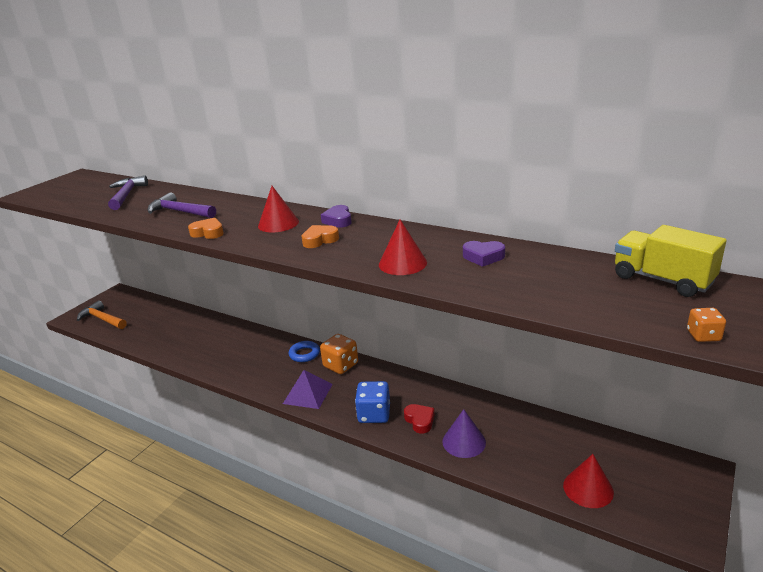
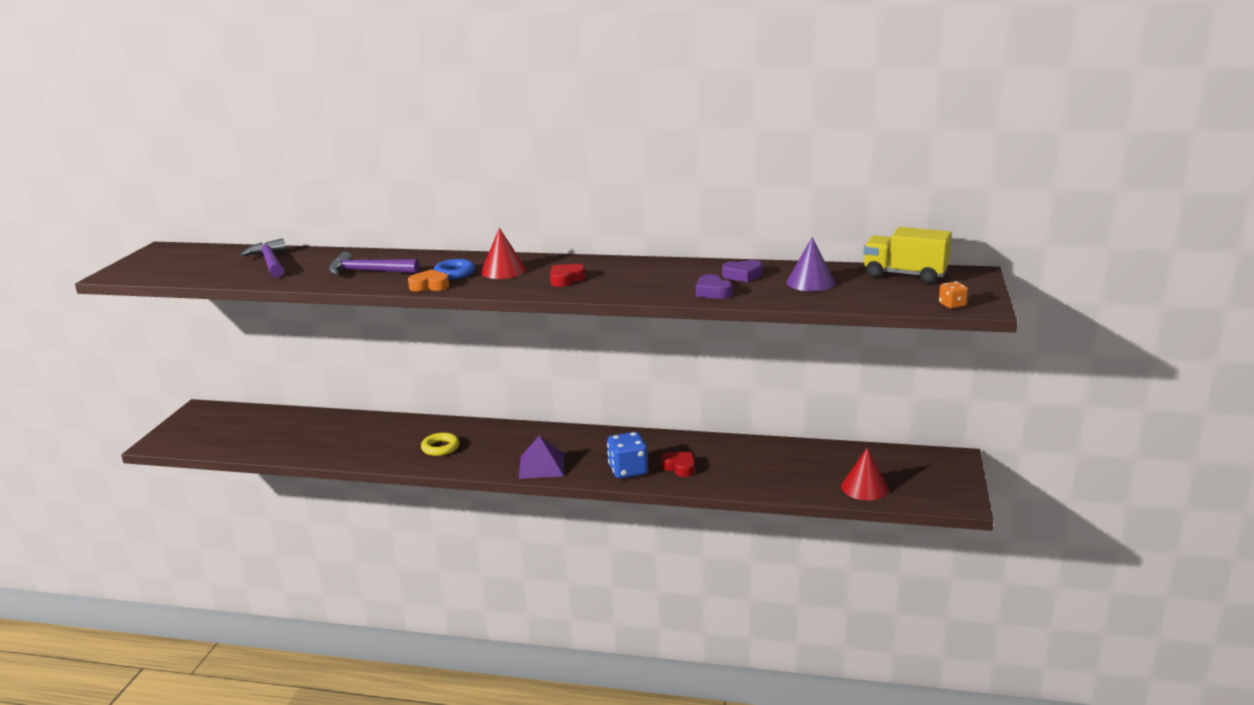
camera: 20 degrees left, 5 degrees down
(102, 319) = (206, 439): orange hammer -> none
(244, 358) = (440, 448): none -> yellow ring
(304, 354) = (512, 433): blue ring -> blue ring (454, 273)
(320, 240) = (566, 279): orange heart -> red heart
(338, 220) = (568, 262): purple heart -> purple heart (712, 292)
(340, 365) = (562, 436): orange dice -> none
(402, 263) = (670, 288): red cone -> none
(464, 442) = (733, 475): purple cone -> purple cone (810, 282)

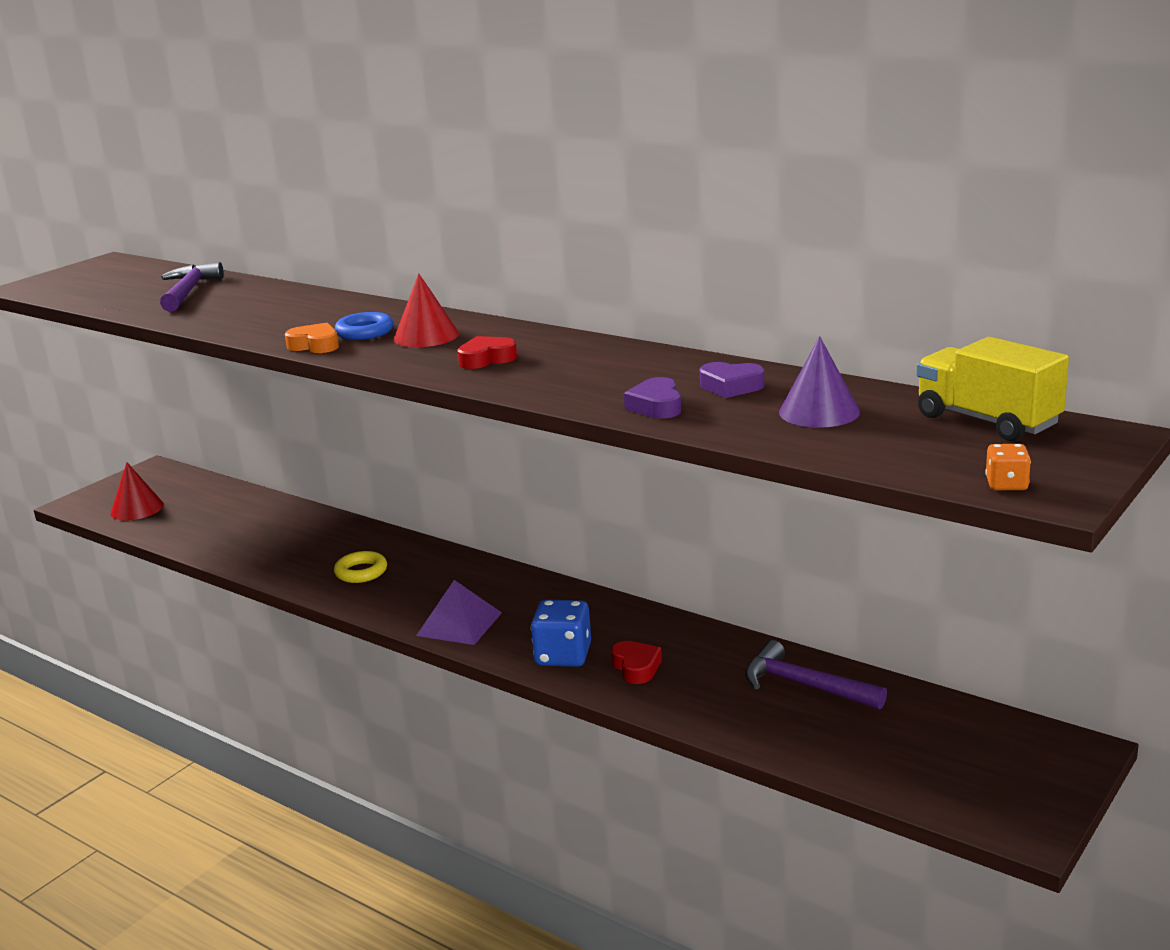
camera: 25 degrees right, 0 degrees up
(368, 271) = (273, 316): purple hammer -> purple hammer (804, 685)
(864, 487) = (885, 764): red cone -> red cone (137, 508)

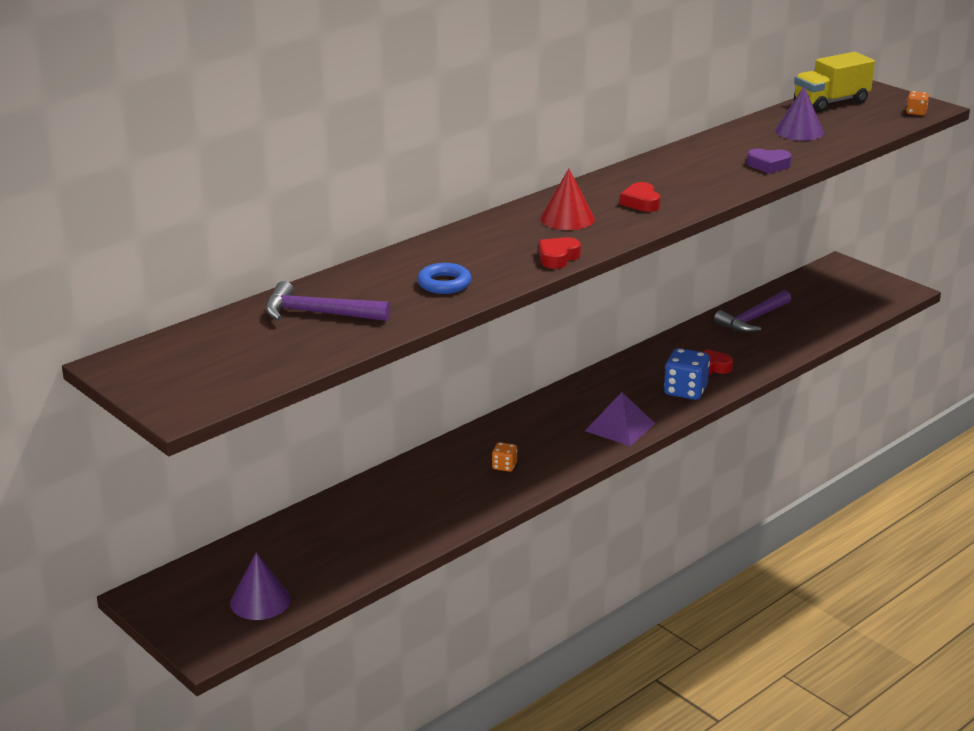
camera: 80 degrees left, 5 degrees up
(137, 508) = (260, 601): red cone -> purple cone
(315, 345) = (558, 258): orange heart -> red heart
(361, 572) = (504, 466): yellow ring -> orange dice
(365, 332) = (537, 239): blue ring -> blue ring (444, 284)
(731, 386) = (744, 145): purple heart -> none

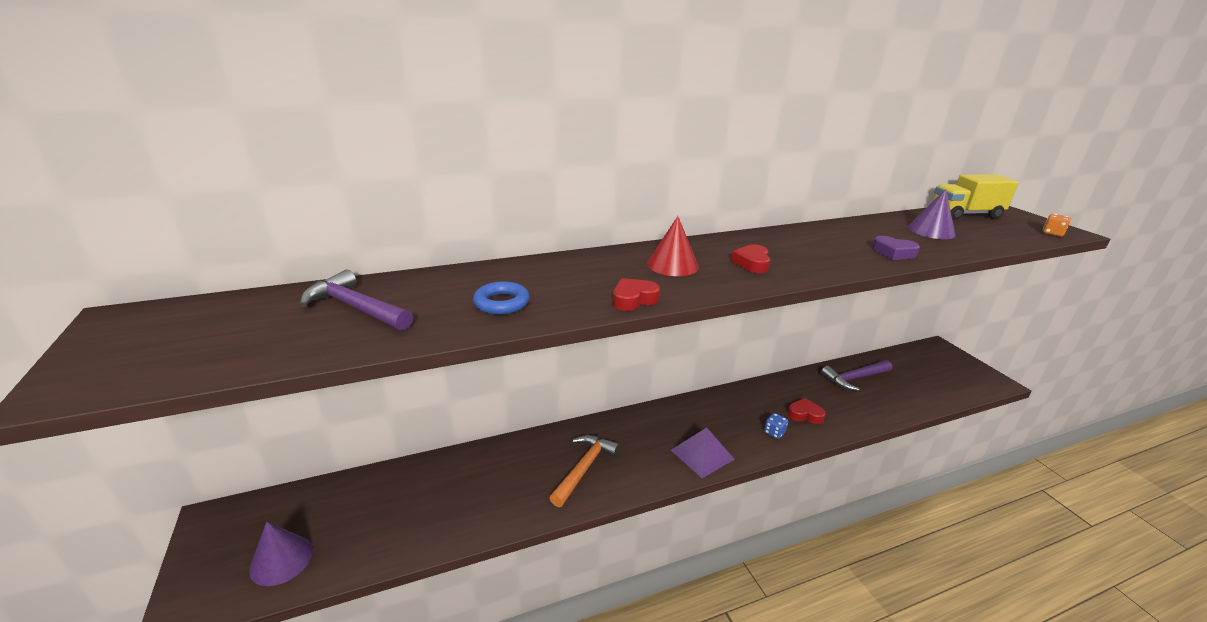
camera: 20 degrees right, 0 degrees up
(504, 466) = (584, 468): orange dice -> orange hammer
(685, 391) = (774, 432): blue dice -> blue dice, size x0.53

